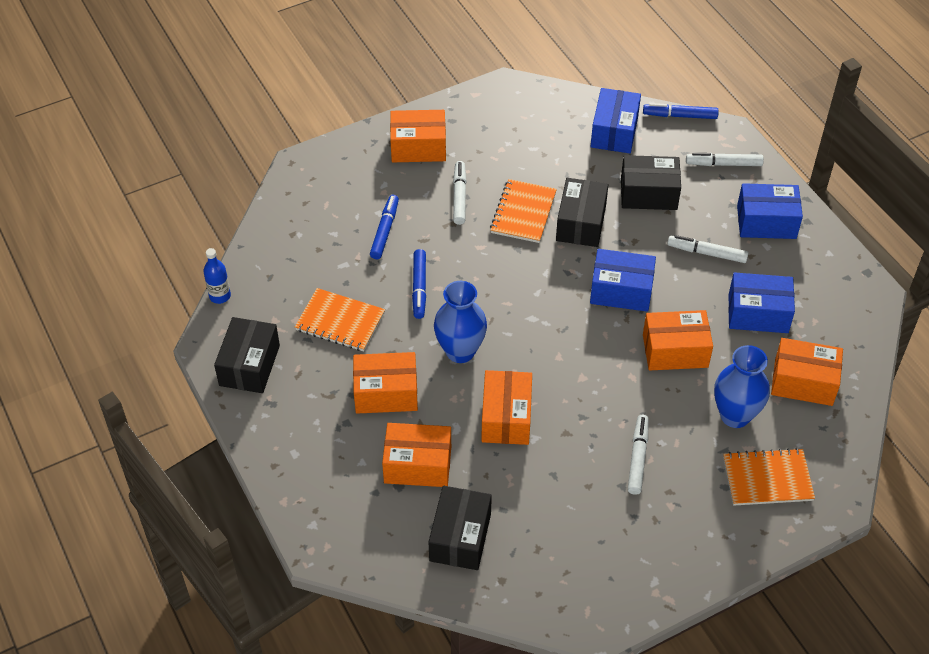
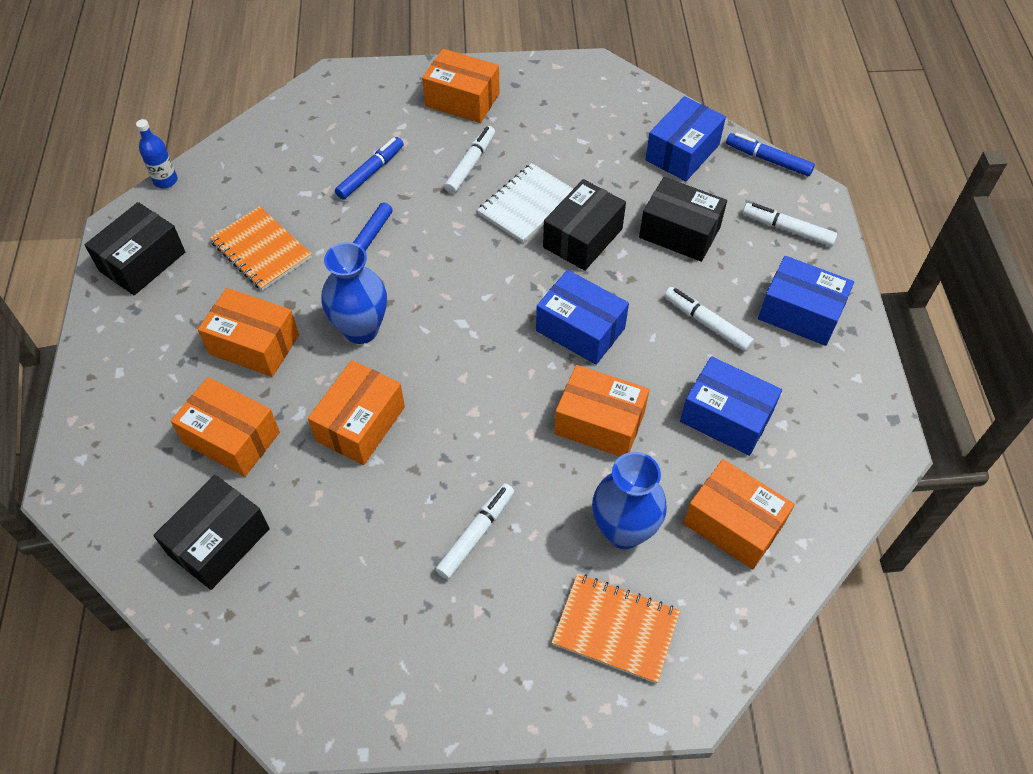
camera: 25 degrees right, 5 degrees up
(523, 213) = (527, 205): orange notebook -> white notebook

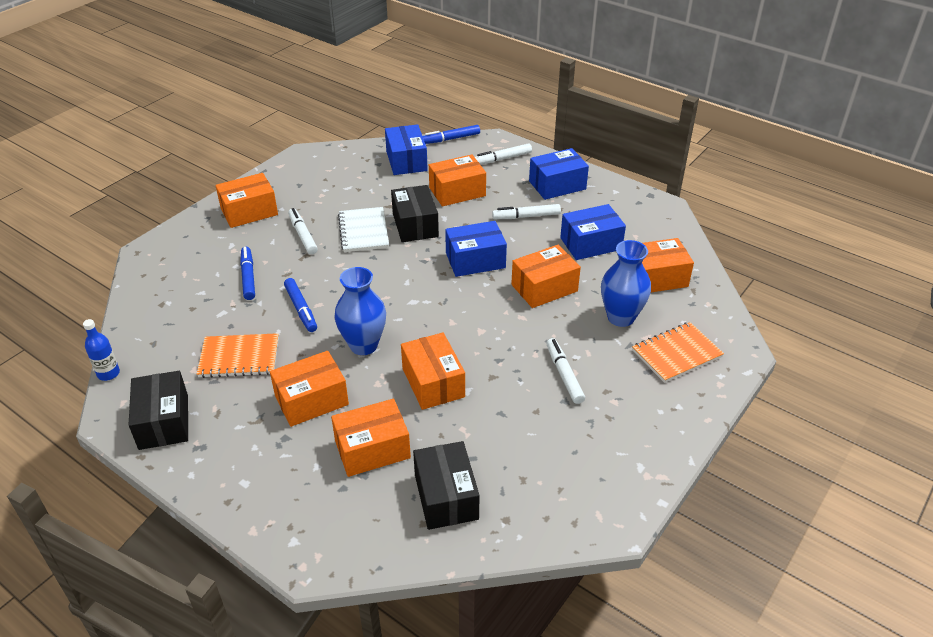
camera: 50 degrees left, 15 degrees down
(679, 232) = (457, 192): black box -> orange box

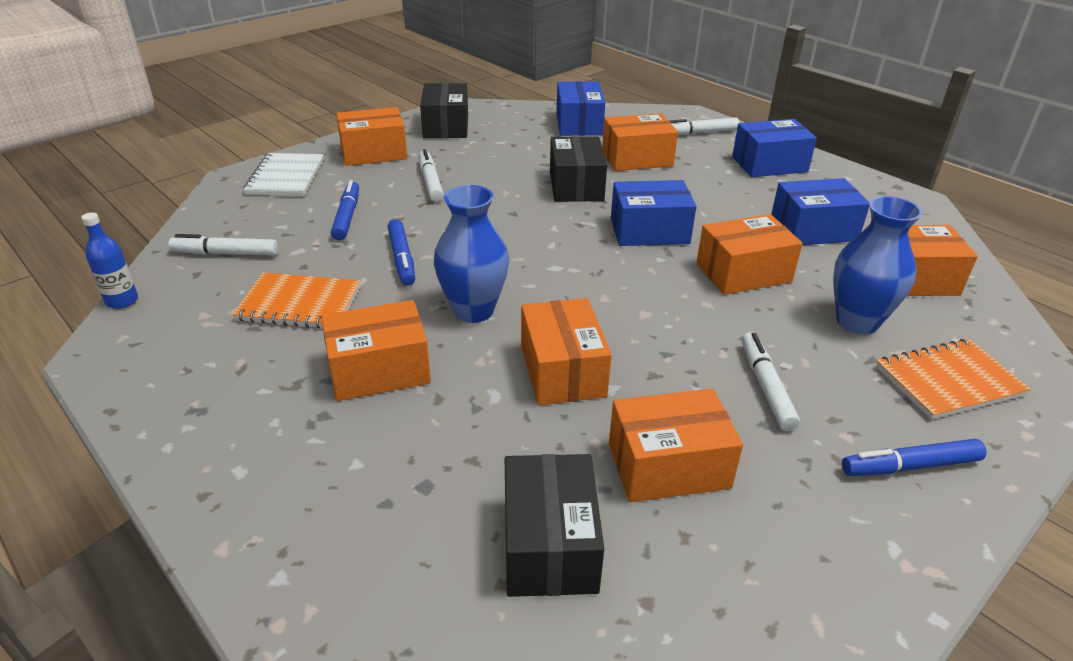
camera: 10 degrees right, 5 degrees down
(163, 422) = (163, 369): black box -> black box (446, 126)
(363, 231) = (508, 185): white notebook -> white notebook (286, 177)
(372, 449) = (448, 451): orange box -> orange box (668, 465)
(451, 139) = (637, 109): blue marker -> blue marker (910, 466)
(526, 216) = (725, 192): white marker -> white marker (226, 253)

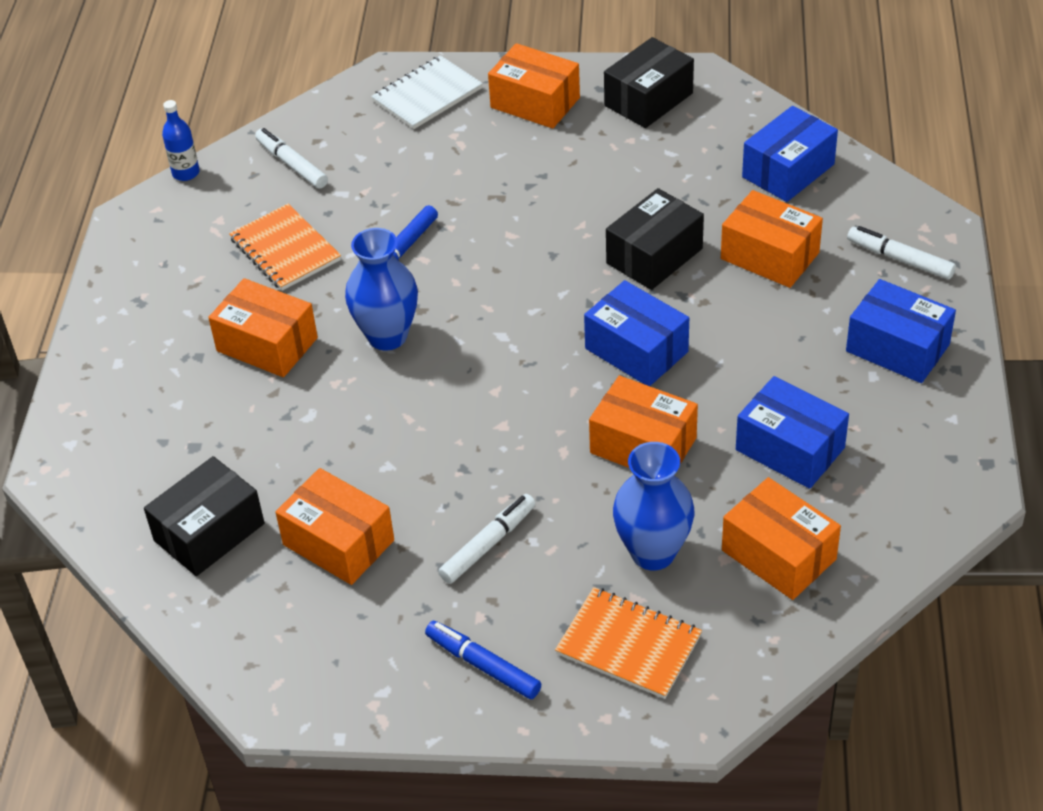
camera: 50 degrees right, 10 degrees up
(347, 217) = (418, 176): blue marker -> none
(430, 182) = (534, 172): white marker -> none
(562, 371) = (375, 429): orange box -> none

